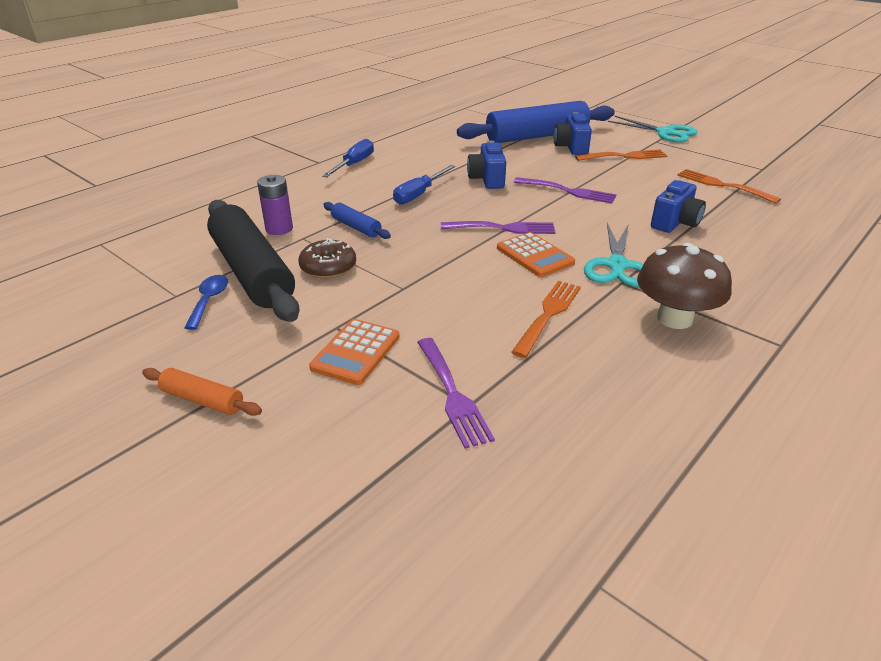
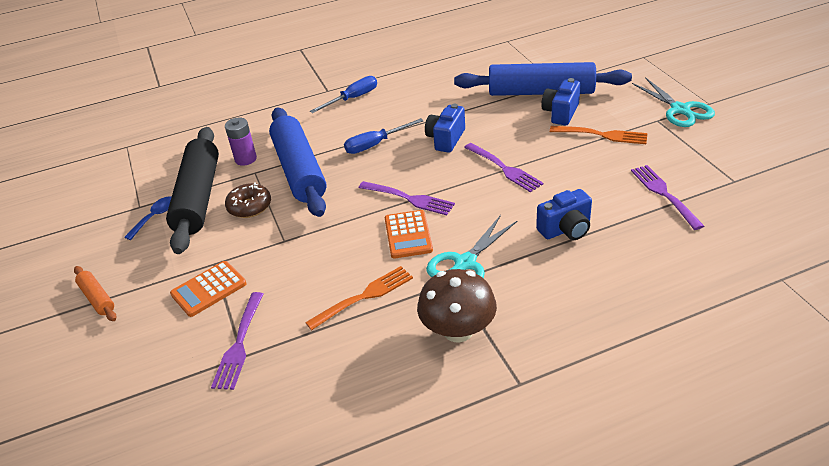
camera: 30 degrees right, 5 degrees up
(356, 227) = (299, 170): blue rolling pin -> blue rolling pin, size x2.26
(723, 186) = (665, 194): orange fork -> purple fork

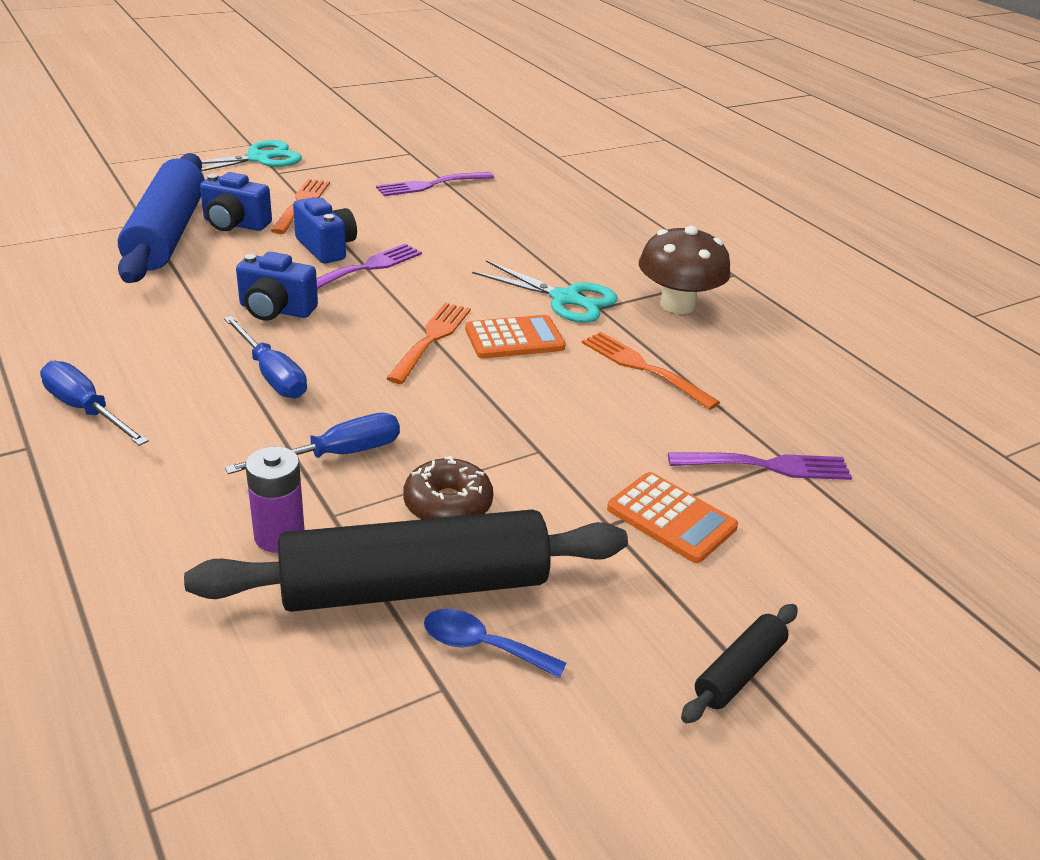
camera: 105 degrees left, 5 degrees down
(97, 298) = (739, 671): orange rolling pin -> black rolling pin
(299, 170) = (337, 455): blue rolling pin -> blue screwdriver
(408, 198) = (431, 340): purple fork -> orange fork
(566, 229) = (495, 238): blue camera -> blue camera (326, 248)

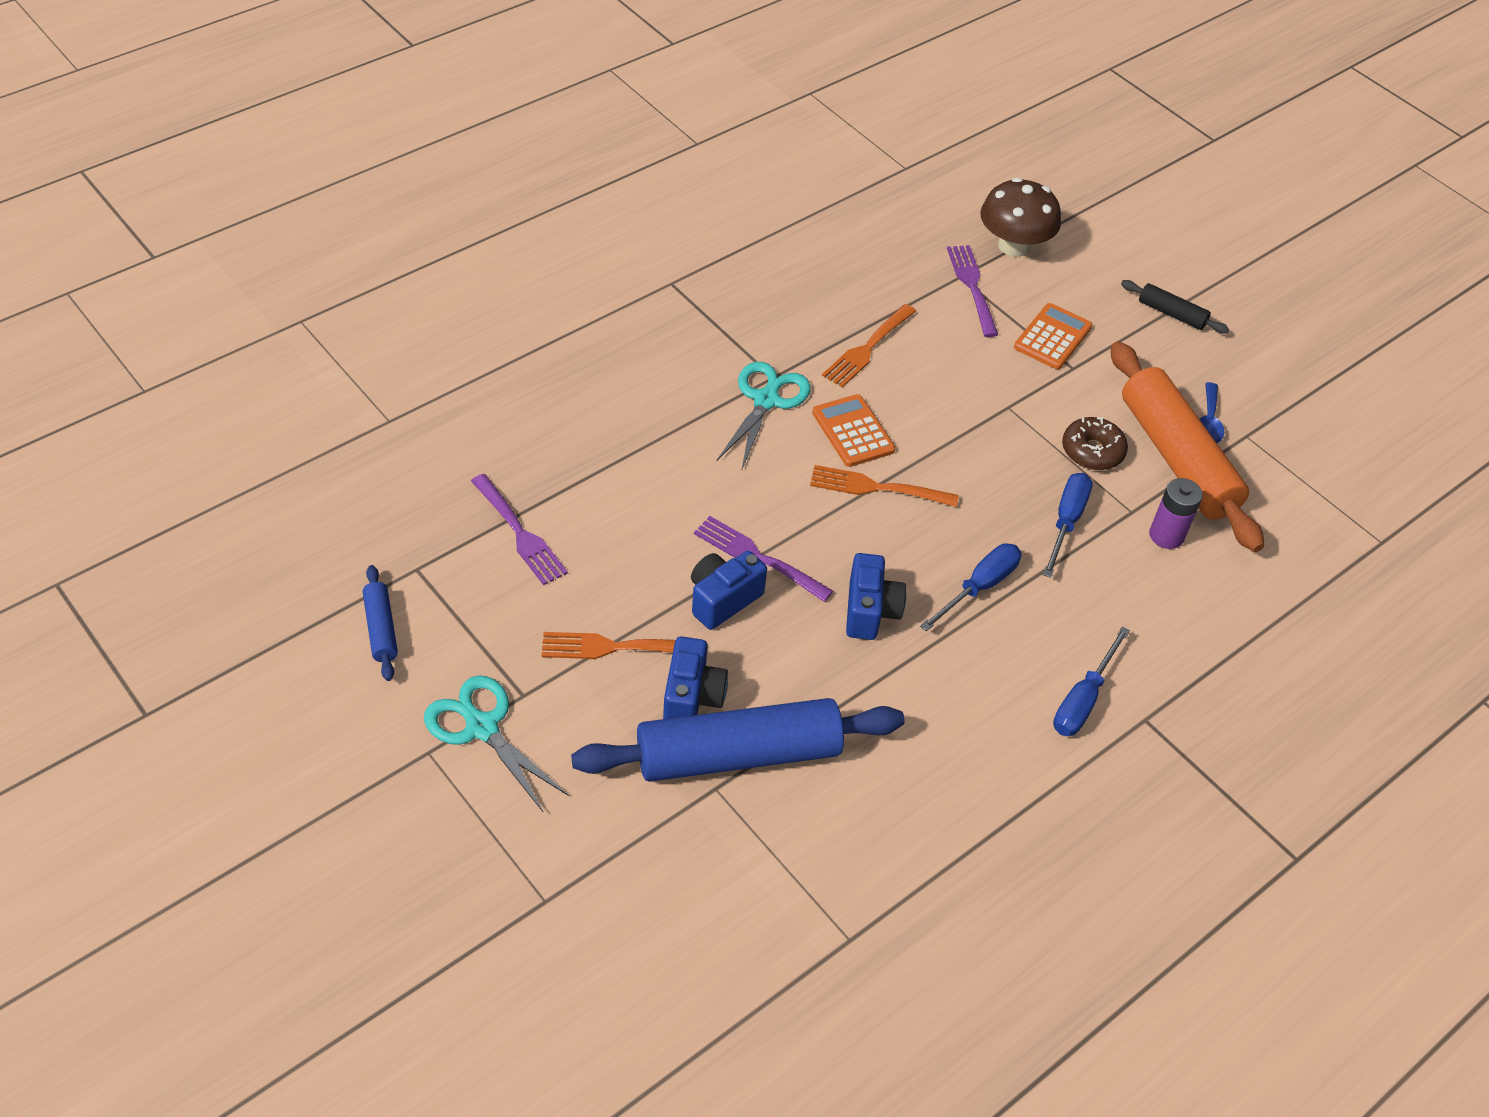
camera: 100 degrees left, 15 degrees up
(337, 455) = (1066, 522): blue screwdriver -> blue screwdriver turned 60 degrees clockwise
(361, 140) = (381, 628): none -> blue rolling pin
(415, 586) = (1176, 458): black rolling pin -> orange rolling pin
(677, 305) = (748, 324): brown mushroom -> brown mushroom (1013, 246)

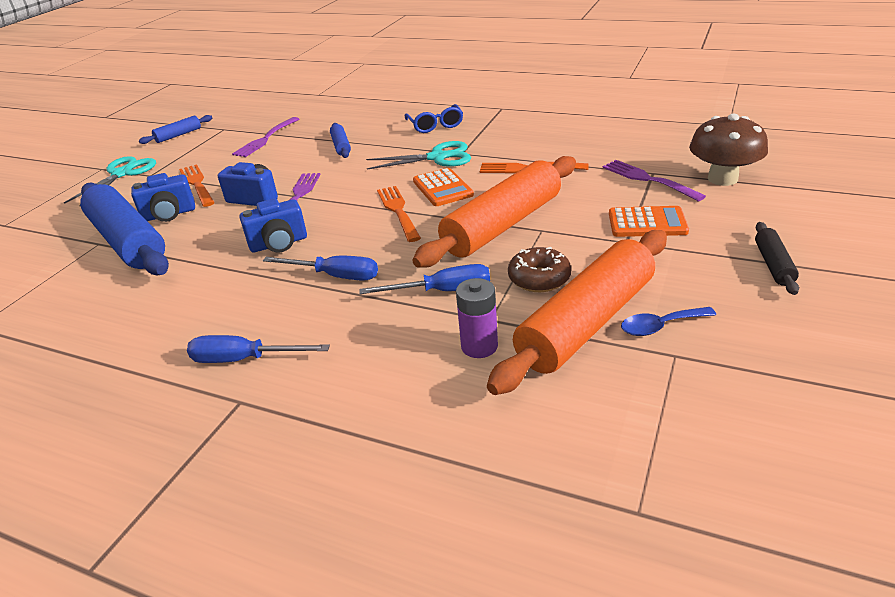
camera: 70 degrees right, 15 degrees down
(636, 467) = (341, 146): none -> blue rolling pin
(663, 360) = (435, 125): none -> blue glasses
(853, 431) = (442, 188): orange calculator -> orange calculator turned 120 degrees clockwise
(972, 287) = (649, 180): purple fork -> purple fork turned 90 degrees counterclockwise
(977, 427) = (503, 225): none -> orange rolling pin

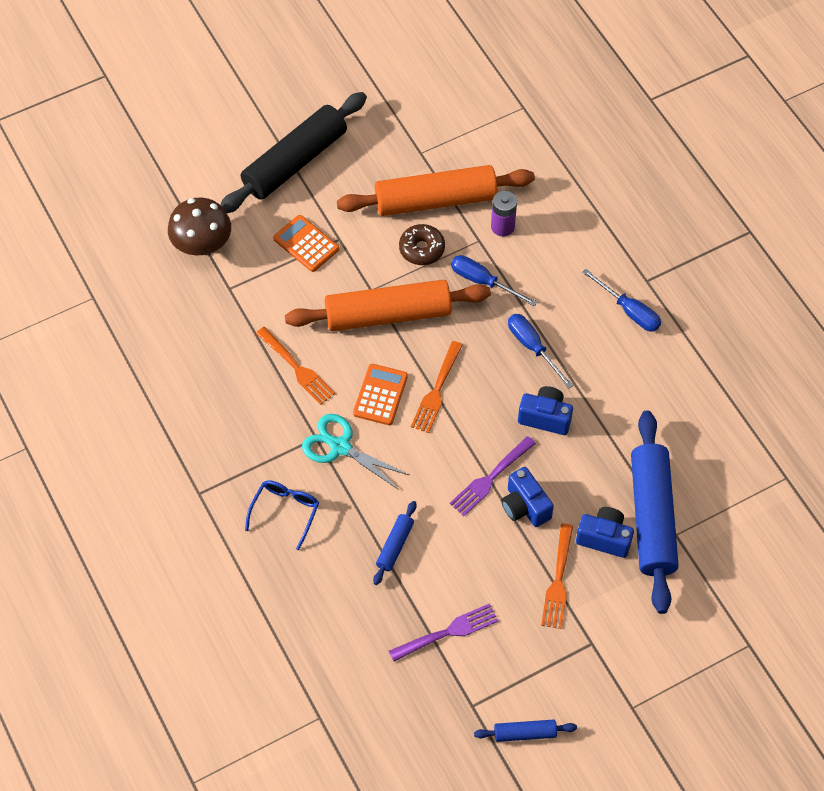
camera: 145 degrees left, 25 degrees up
(122, 174) = (616, 672): turquoise scissors -> none
(649, 180) = (243, 283): purple fork -> none
(660, 326) = (405, 171): blue spoon -> none
(773, 264) = (295, 162): black rolling pin -> black rolling pin, size x2.26

